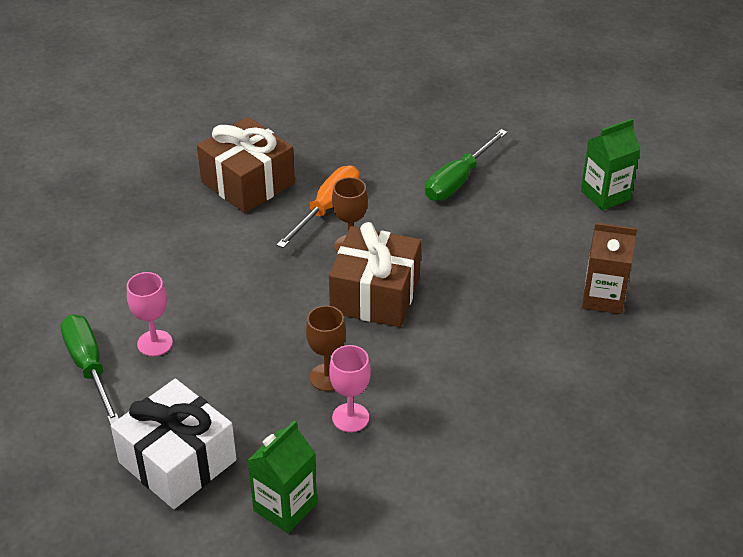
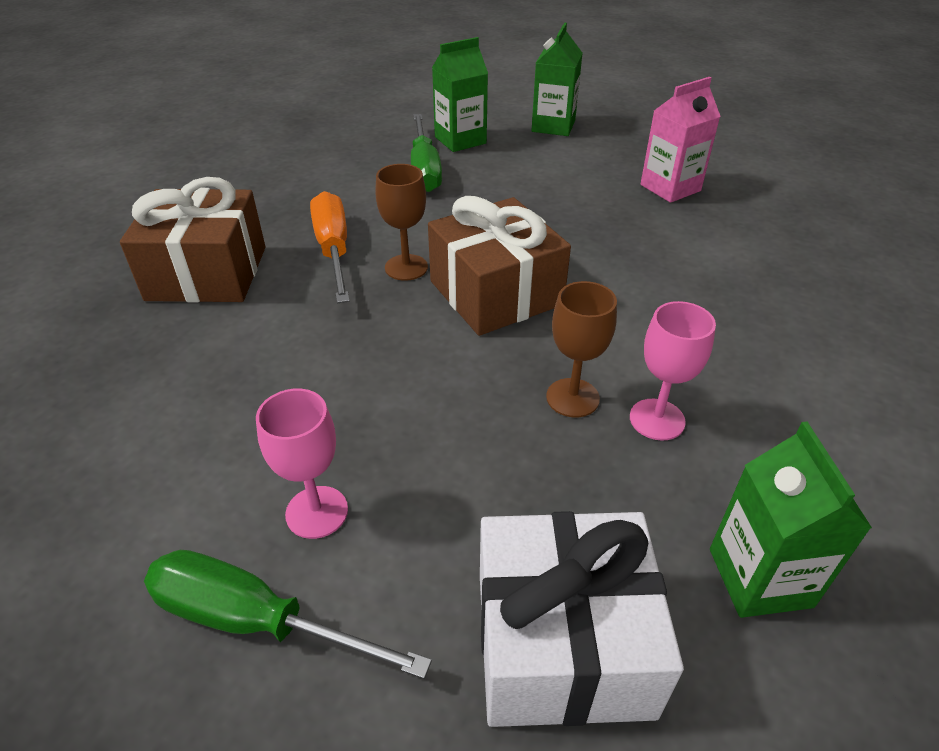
camera: 45 degrees left, 0 degrees up
(517, 169) = (460, 140): none -> green carton
(603, 298) = (670, 188): brown carton -> pink carton

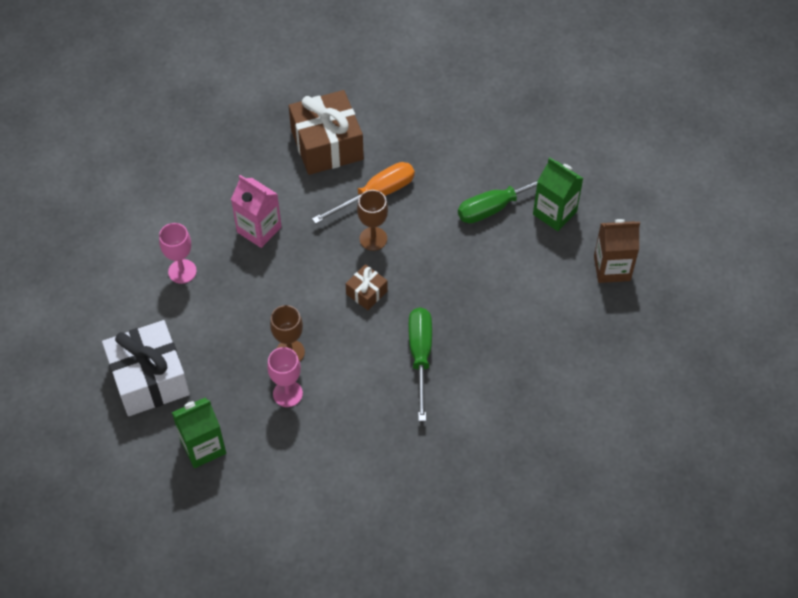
camera: 70 degrees right, 15 degrees up
(256, 621) = (127, 274): green screwdriver -> green screwdriver (420, 356)
(496, 293) = (366, 292): brown gift -> brown gift, size x0.47
(553, 126) = (612, 268): green carton -> brown carton
(670, 188) = (543, 367): pink carton -> pink carton (259, 229)

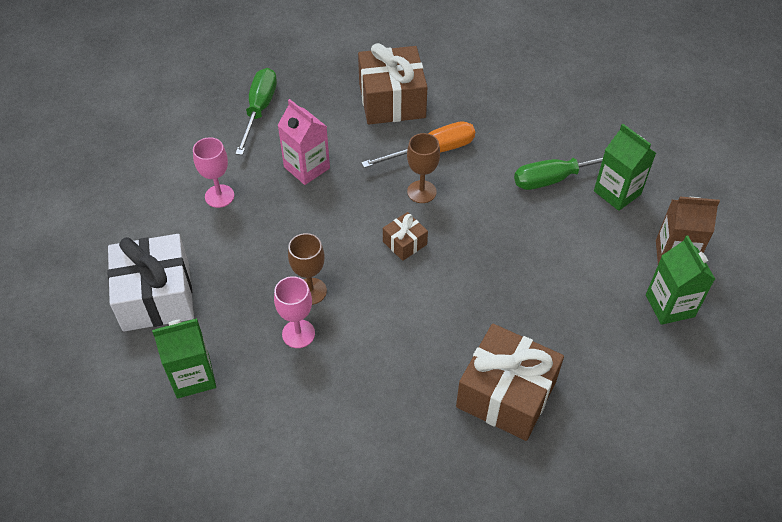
camera: 10 degrees right, 5 degrees down
(420, 356) = (451, 316): green screwdriver -> green screwdriver (259, 110)
(479, 419) = (506, 394): none -> brown gift
(611, 317) = (670, 306): none -> green carton

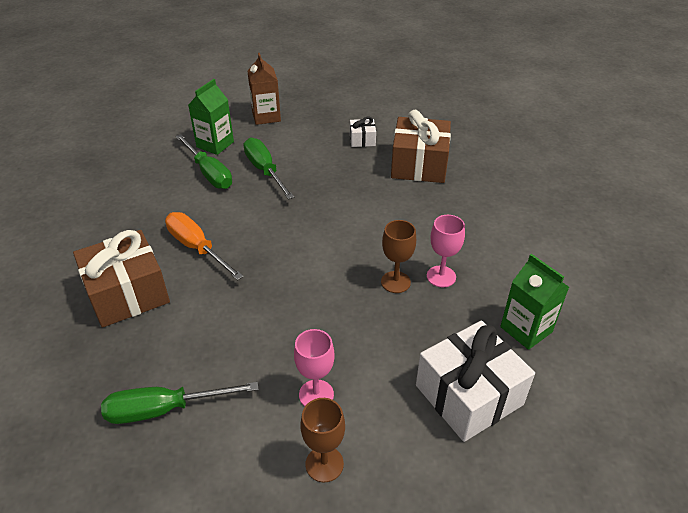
camera: 110 degrees left, 10 degrees down
(307, 167) = (247, 332): pink carton -> none
(404, 243) = (314, 239): brown gift -> none
(421, 192) = (251, 243): brown goblet -> brown goblet (324, 464)
(546, 228) = (265, 171): none -> green screwdriver
(587, 348) = (362, 140): none -> white gift
(670, 306) = (310, 114): green carton -> none

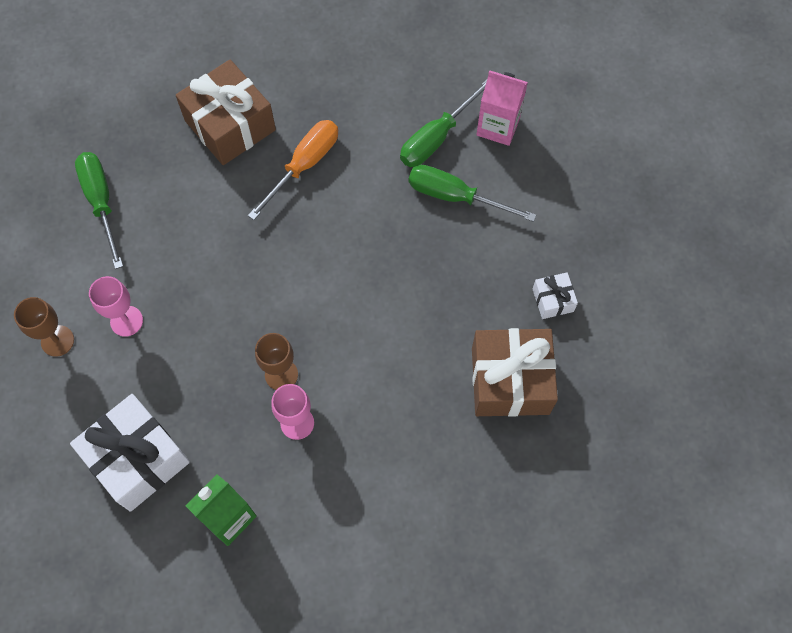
camera: 80 degrees right, 25 degrees up
(215, 144) = (498, 126): green carton -> pink carton
(265, 171) = (455, 197): green screwdriver -> green screwdriver turned 120 degrees counterclockwise
(266, 116) = (579, 168): brown carton -> none

